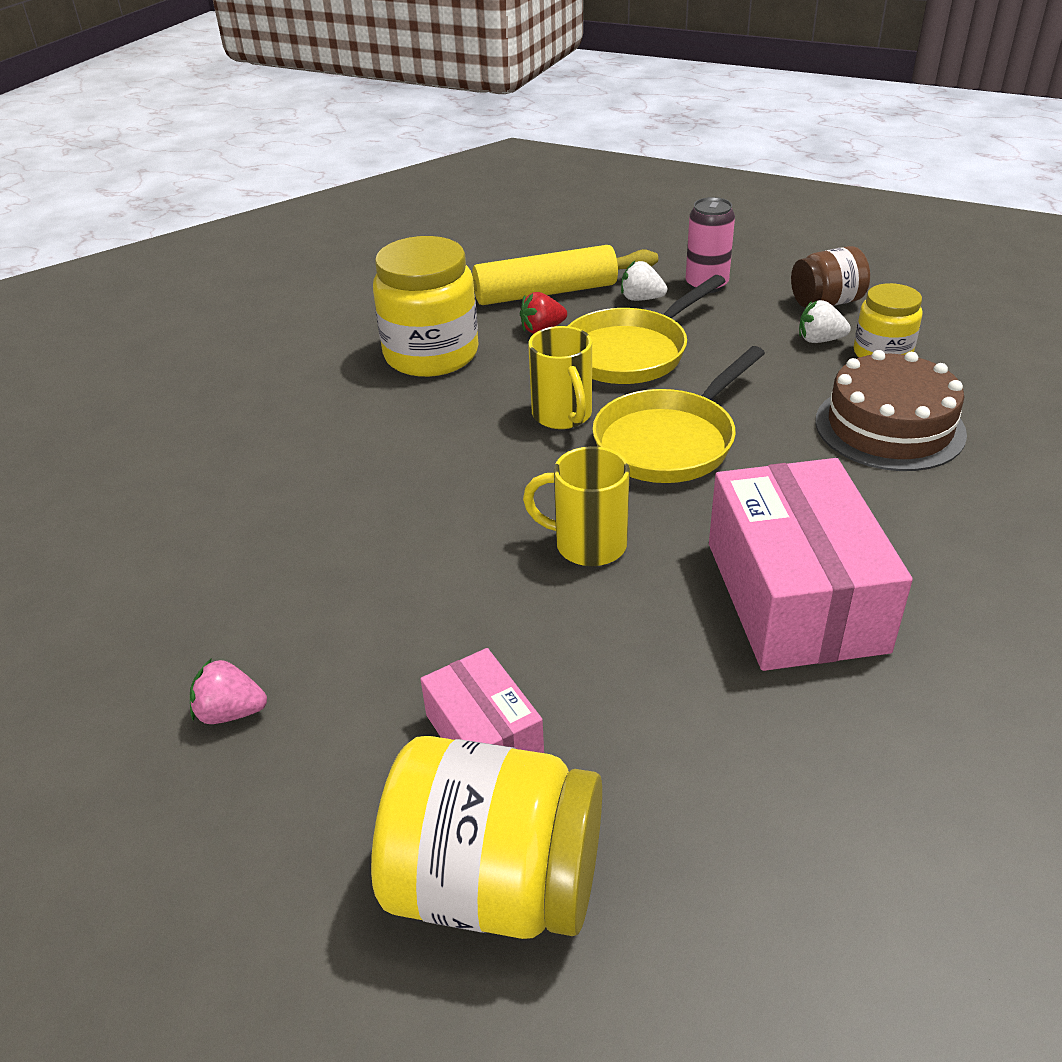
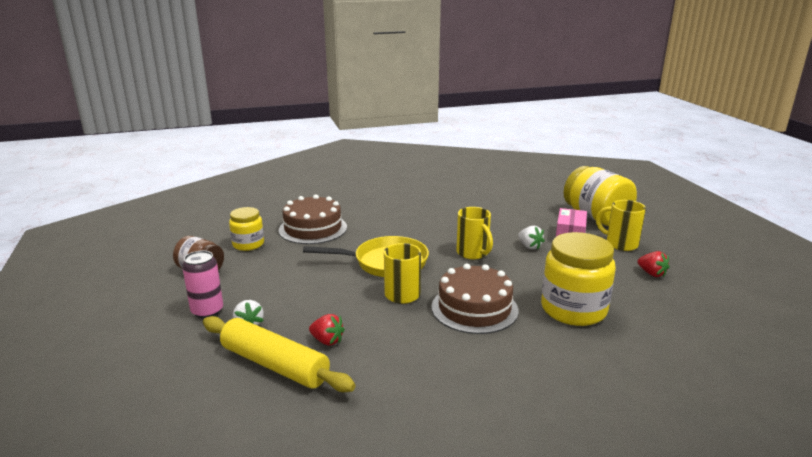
camera: 135 degrees left, 15 degrees down
(231, 712) = (651, 274): pink strawberry -> red strawberry
(351, 784) = (620, 244): none -> yellow mug
(431, 354) = (406, 365): yellow jar -> yellow jar (573, 309)
(449, 451) = (474, 308): none -> brown cake
(631, 352) = (320, 302): yellow pan -> none
(794, 596) = (437, 217): pink box -> none
(819, 340) = (249, 260): white strawberry -> white strawberry (529, 246)

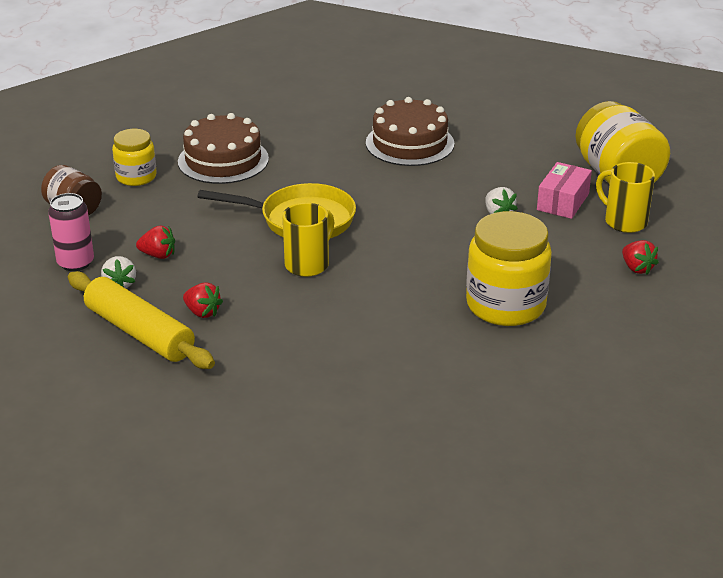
camera: 10 degrees right, 10 degrees up
(277, 298) = (158, 255): none -> red strawberry
(473, 253) = (418, 217): yellow mug -> none
(474, 308) = (386, 291): brown cake -> brown cake (409, 143)

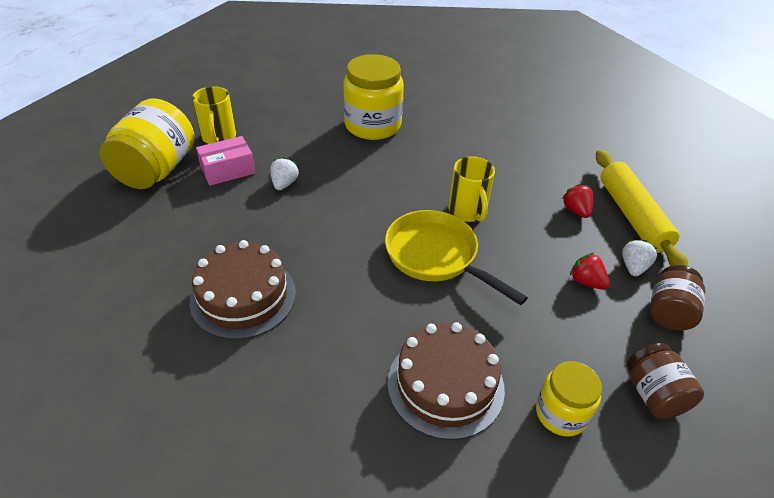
camera: 145 degrees left, 10 degrees up
(75, 263) = (669, 312): pink can -> brown jar
(308, 264) = (468, 212): yellow mug -> yellow mug turned 90 degrees counterclockwise
(637, 268) = (267, 110): red strawberry -> none

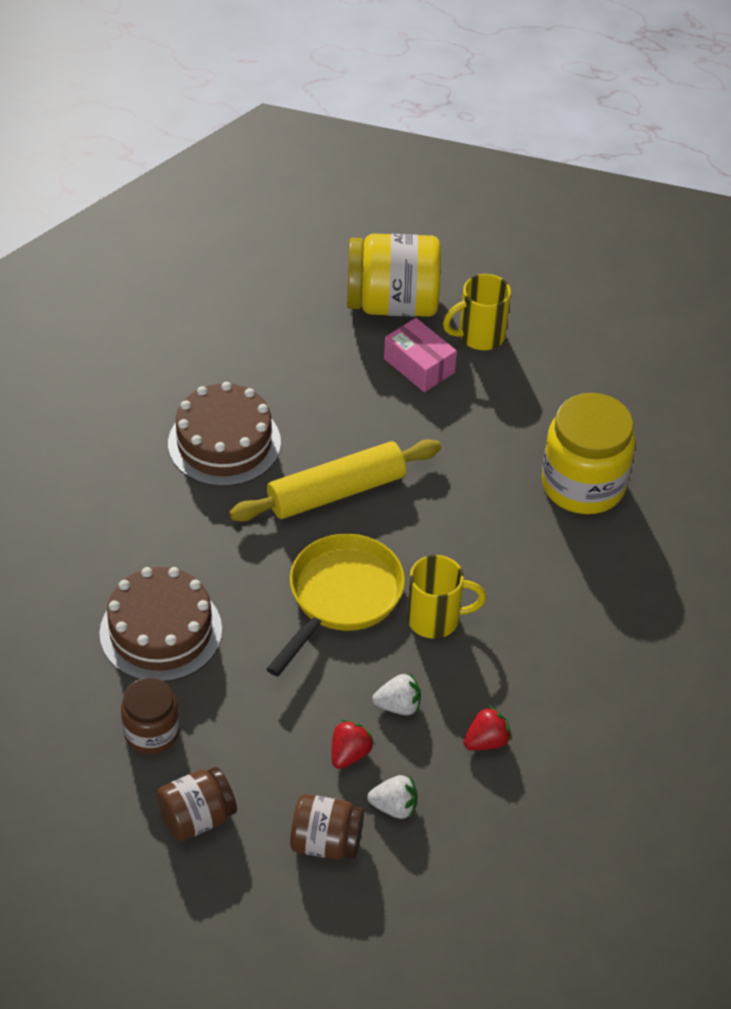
camera: 75 degrees right, 5 degrees up
(284, 184) = (415, 425): white strawberry -> white strawberry (398, 706)
(468, 212) = (435, 619): yellow mug -> yellow mug turned 150 degrees counterclockwise
(561, 413) = (151, 732): yellow jar -> brown jar
(632, 216) = (500, 810): yellow rolling pin -> yellow rolling pin (336, 492)

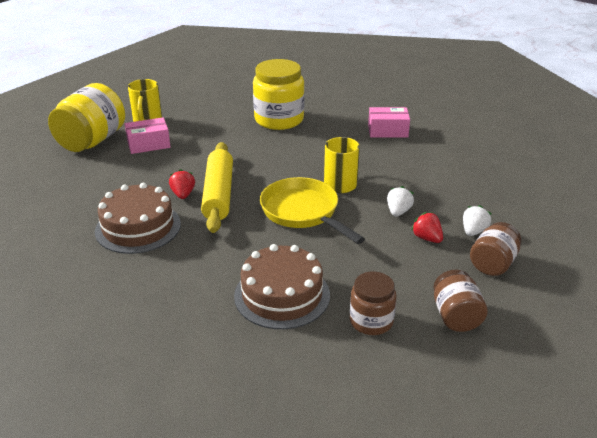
camera: 65 degrees left, 15 degrees down
(486, 741) = (437, 189): red strawberry -> red strawberry (183, 194)
(633, 636) = (387, 131): none -> pink box

